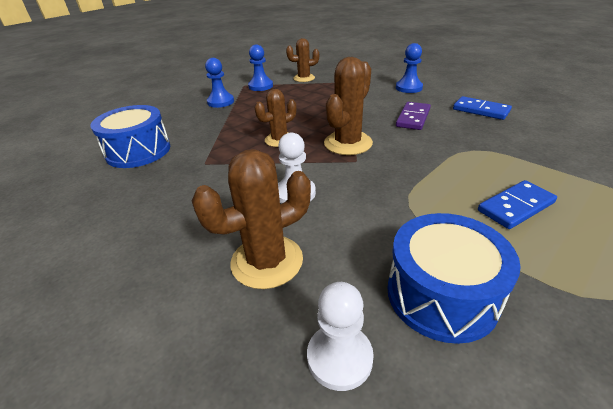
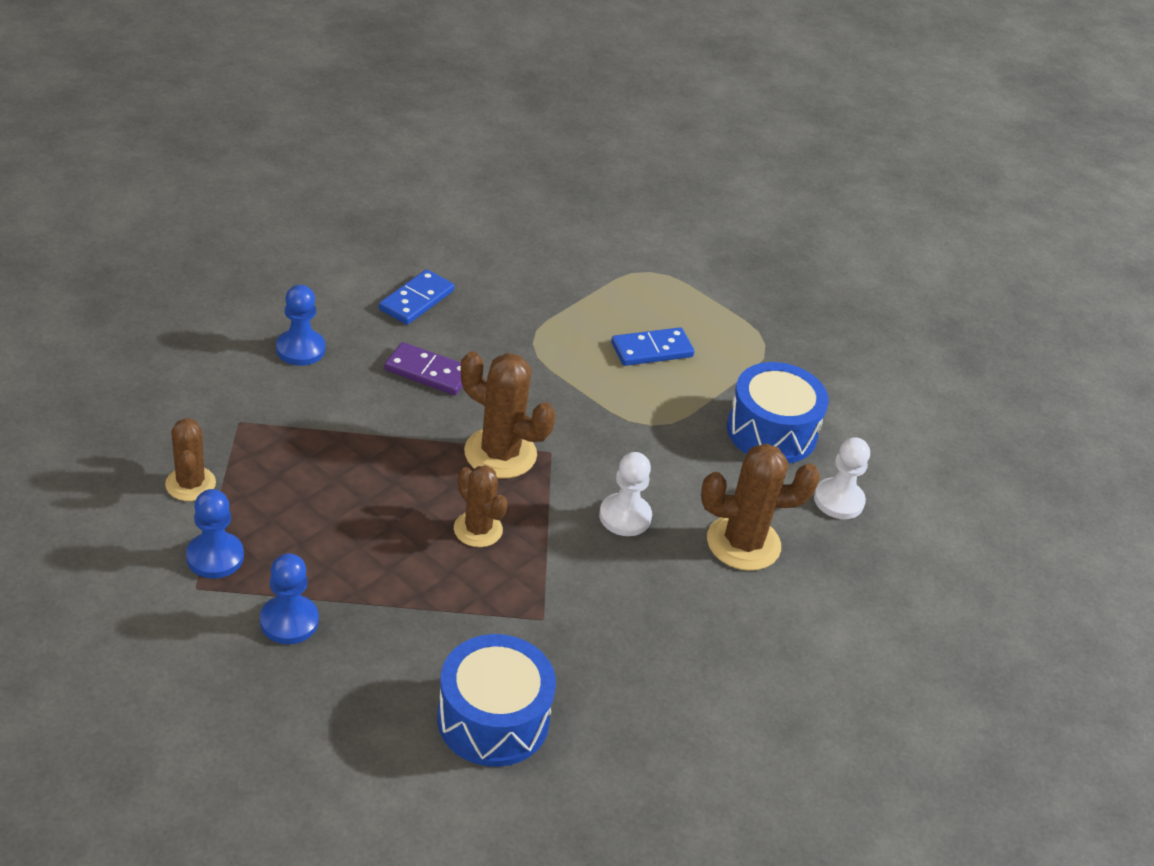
camera: 100 degrees left, 5 degrees up
(267, 261) = (743, 543): brown cactus -> brown cactus turned 60 degrees counterclockwise
(515, 206) = (652, 350): blue domino -> blue domino turned 75 degrees counterclockwise

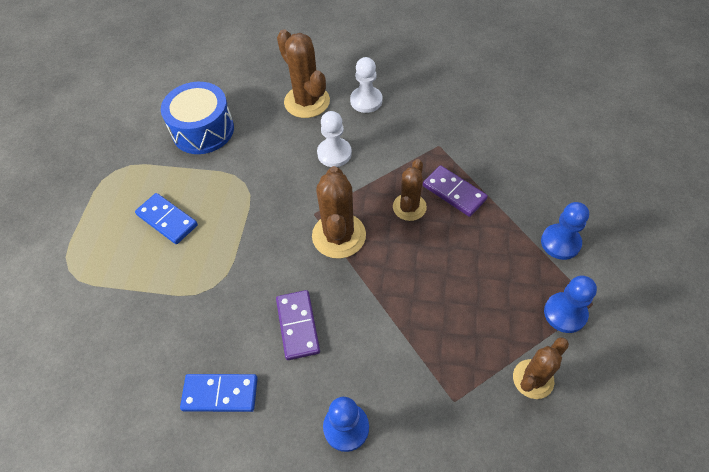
camera: 115 degrees left, 15 degrees up
(456, 581) = (454, 192): none -> purple domino
(493, 719) = (515, 128): blue drum -> none
(838, 500) = (238, 83): white pawn -> white pawn (366, 101)

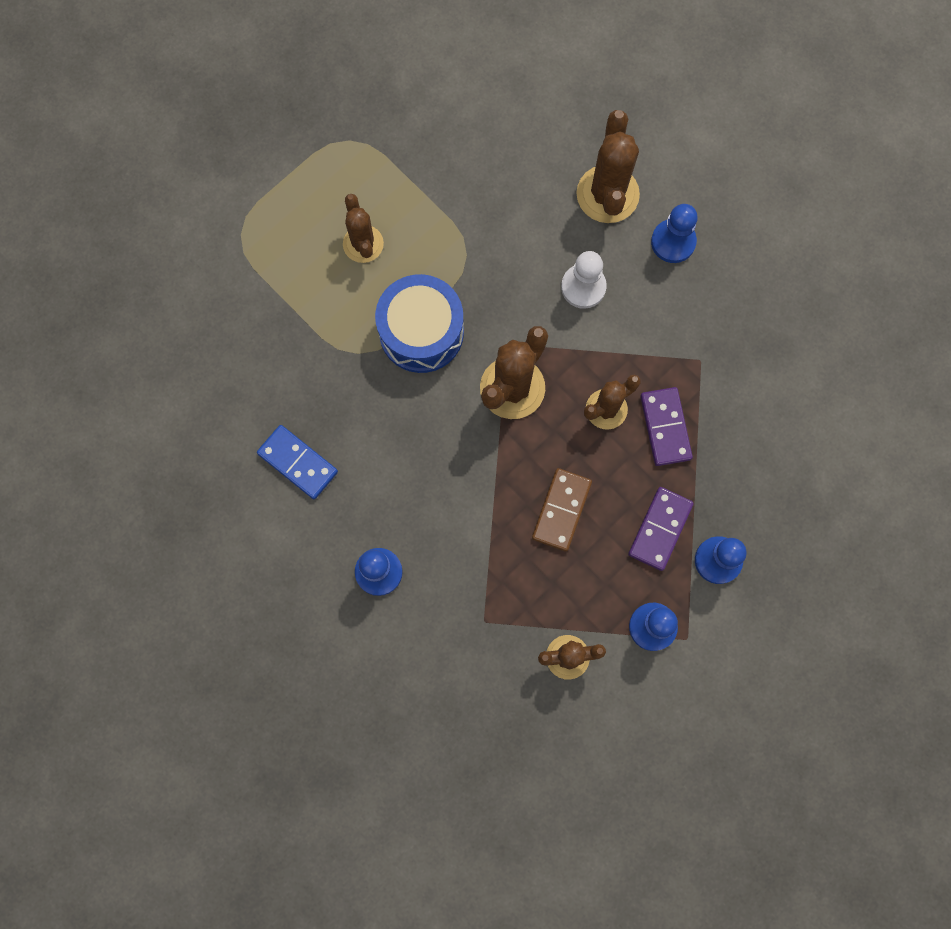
camera: 35 degrees right, 20 degrees up
(167, 220) = (363, 244): blue domino -> brown cactus
(203, 130) = (470, 152): blue drum -> blue drum (421, 332)
(298, 326) = (406, 451): purple domino -> purple domino (660, 529)
(366, 101) = (673, 242): white pawn -> blue pawn
(437, 285) = (561, 510): none -> brown domino

